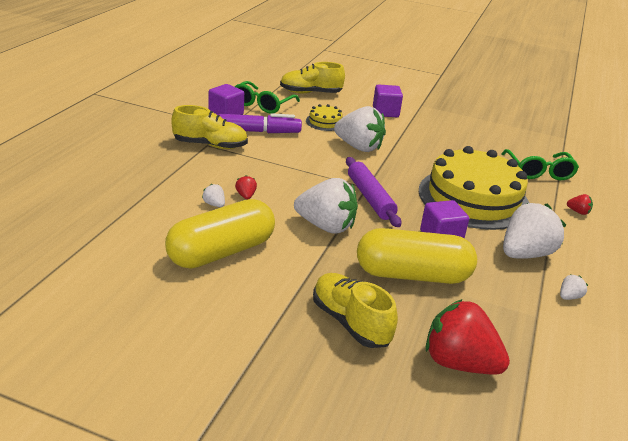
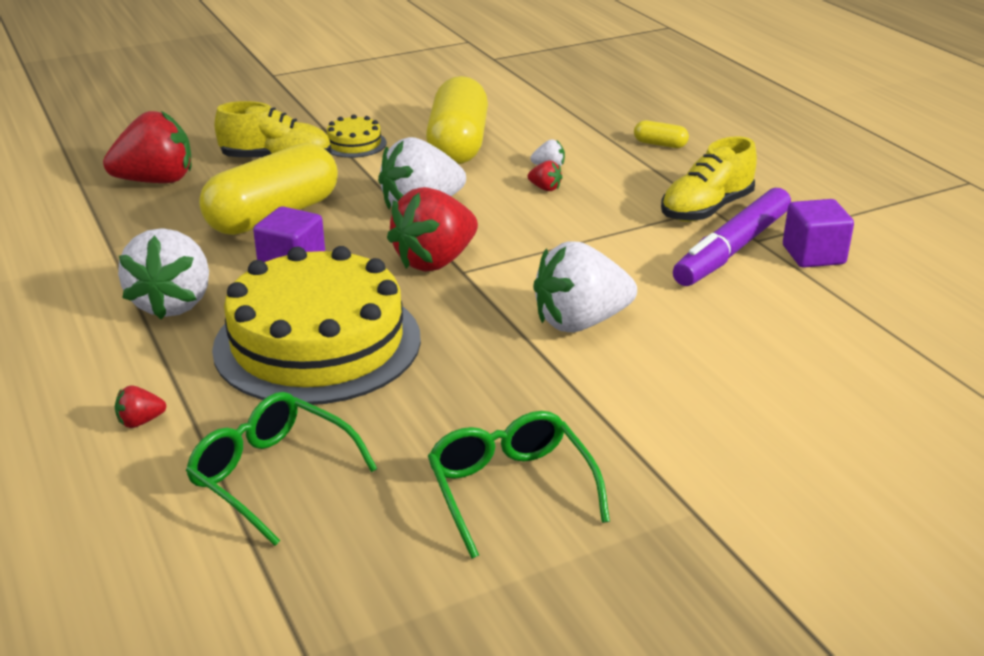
camera: 135 degrees right, 0 degrees up
(132, 178) = (660, 144): none -> yellow capsule
(262, 105) = (834, 301): green glasses -> green glasses (510, 489)
(310, 93) = (865, 380): yellow shoe -> none
(325, 122) = (707, 334): yellow cake -> yellow cake (354, 144)
(370, 198) = (435, 261): purple rolling pin -> red strawberry
(385, 112) = (695, 431): purple cube -> none
(569, 297) = (84, 284): white strawberry -> none

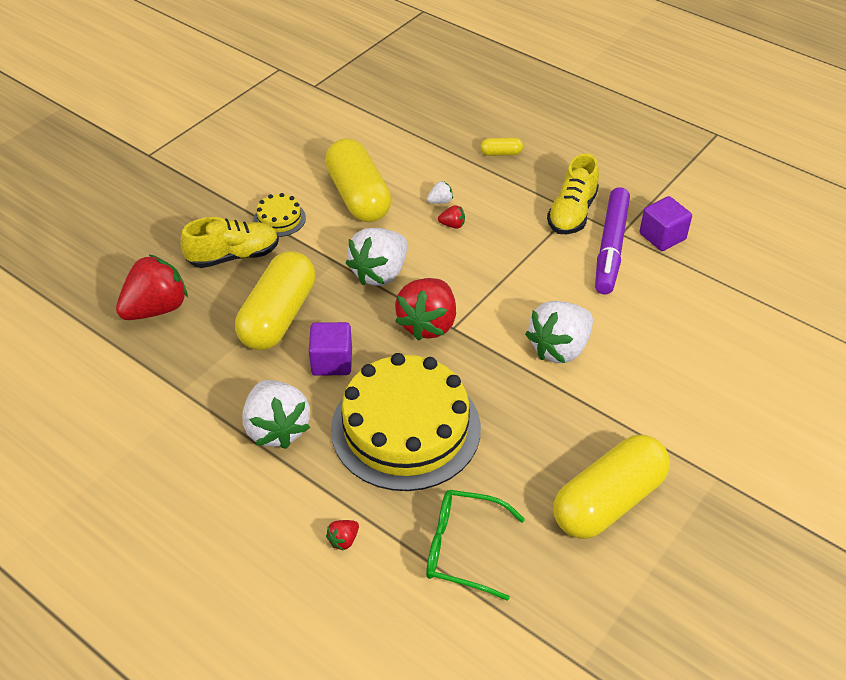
camera: 25 degrees left, 15 degrees up
(510, 489) = (608, 501): green glasses -> yellow capsule

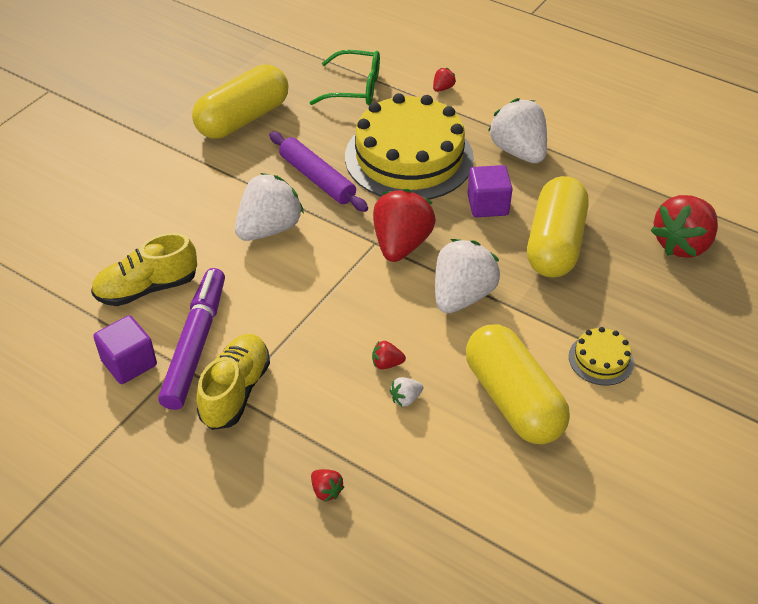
camera: 175 degrees right, 0 degrees up
(233, 256) = (632, 307): yellow shoe -> yellow shoe (147, 288)
(501, 153) = (326, 491): yellow capsule -> red strawberry
(512, 405) = (317, 179): none -> purple rolling pin

